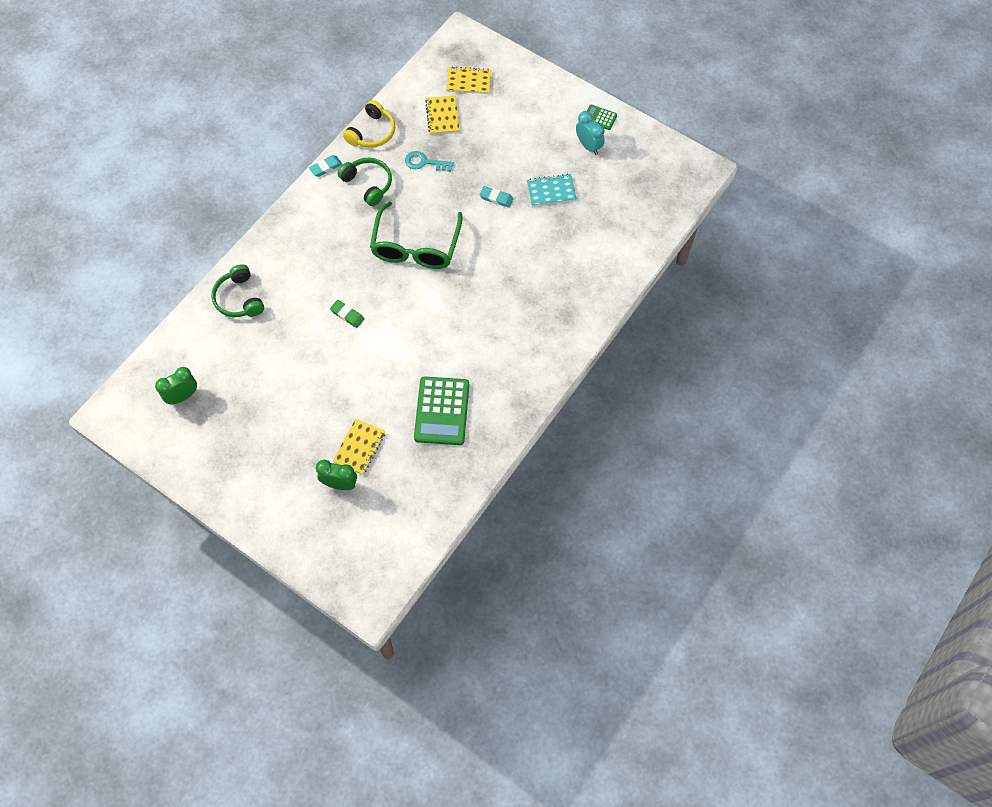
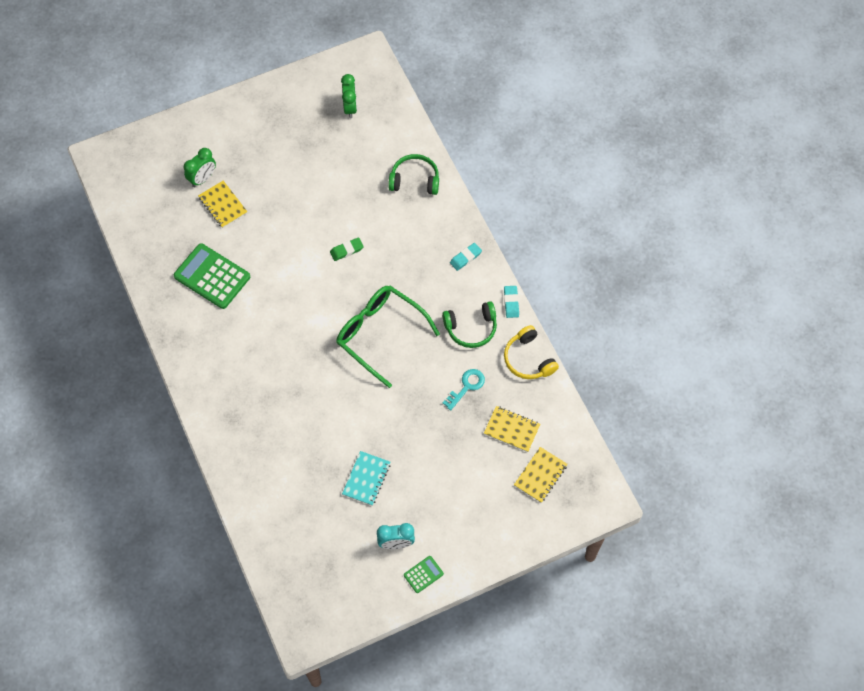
camera: 120 degrees right, 0 degrees up
(496, 198) = (388, 427): turquoise eraser -> turquoise eraser (465, 258)

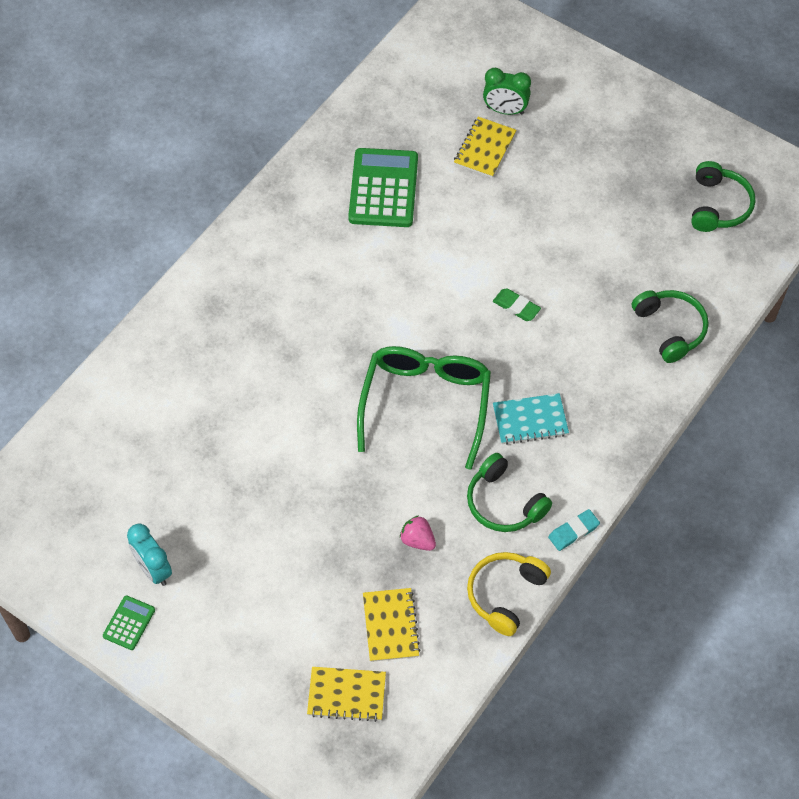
camera: 60 degrees right, 5 degrees down
(350, 108) = (718, 206): green clock -> green headphones
(366, 479) = (220, 491): turquoise notebook -> turquoise notebook (530, 420)
(423, 574) = (129, 623): green calculator -> green calculator turned 90 degrees counterclockwise
(465, 258) = (601, 444): turquoise eraser -> none
(466, 386) = (417, 540): turquoise key -> pink strawberry

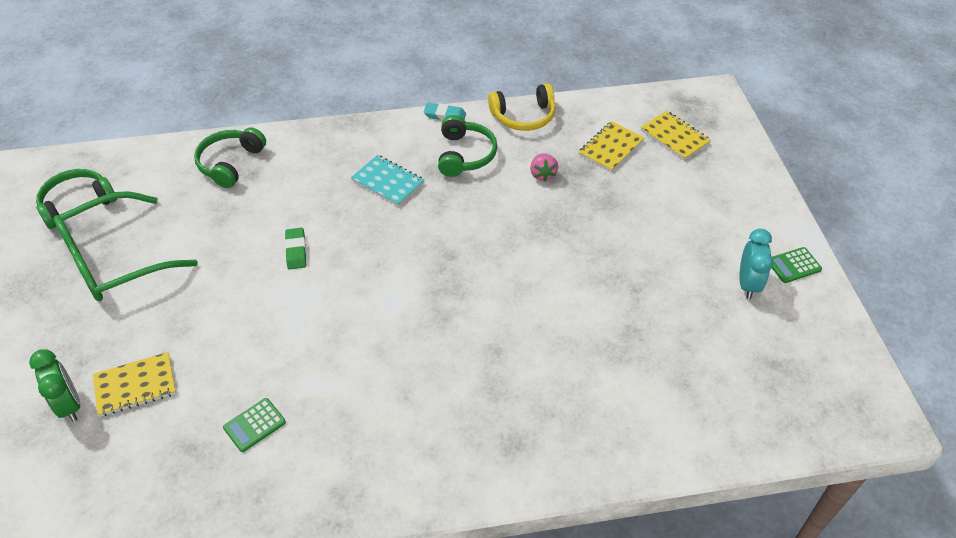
camera: 135 degrees left, 10 degrees down
(383, 188) = (254, 425): green calculator -> green calculator, size x0.48
(425, 405) = (440, 240): green glasses -> green glasses (116, 259)

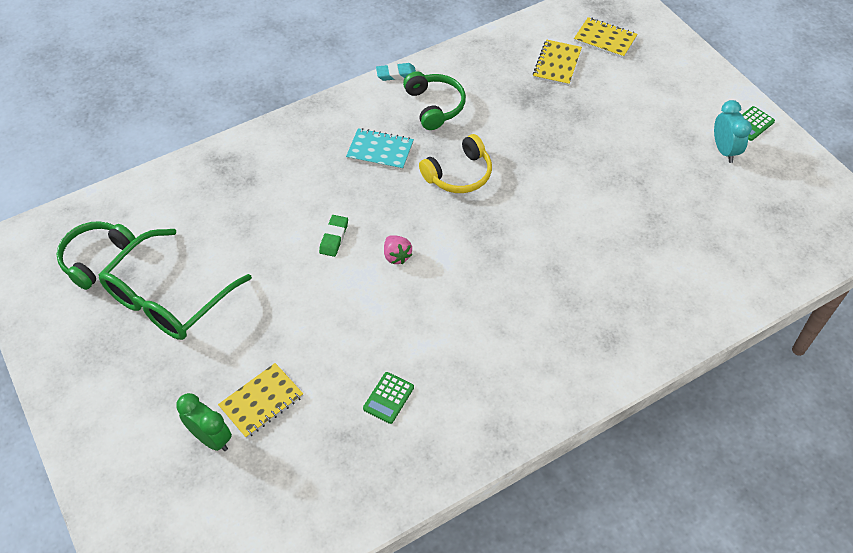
camera: 20 degrees left, 5 degrees up
(230, 163) = (222, 175): green headphones -> none
(296, 251) = (334, 237): green eraser -> green eraser turned 45 degrees clockwise
(523, 117) = (467, 56): yellow headphones -> yellow headphones (459, 174)
(542, 174) = (512, 104): pink strawberry -> pink strawberry (397, 256)

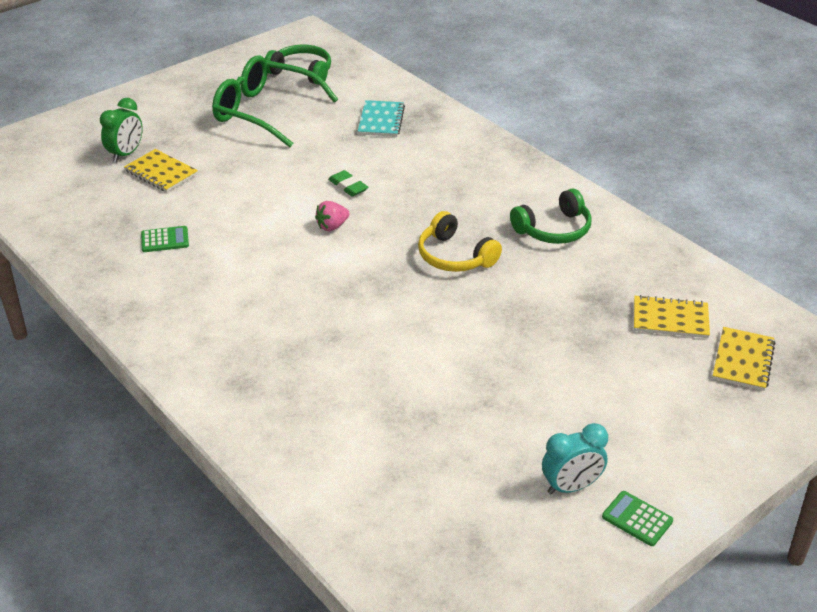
camera: 80 degrees right, 15 degrees down
(334, 237) = (348, 186): green eraser -> green eraser turned 45 degrees clockwise
(380, 150) = (472, 200): turquoise notebook -> turquoise notebook (381, 120)
(388, 398) = (165, 240): green calculator -> green calculator turned 150 degrees clockwise
(396, 74) = (593, 198): turquoise eraser -> none

